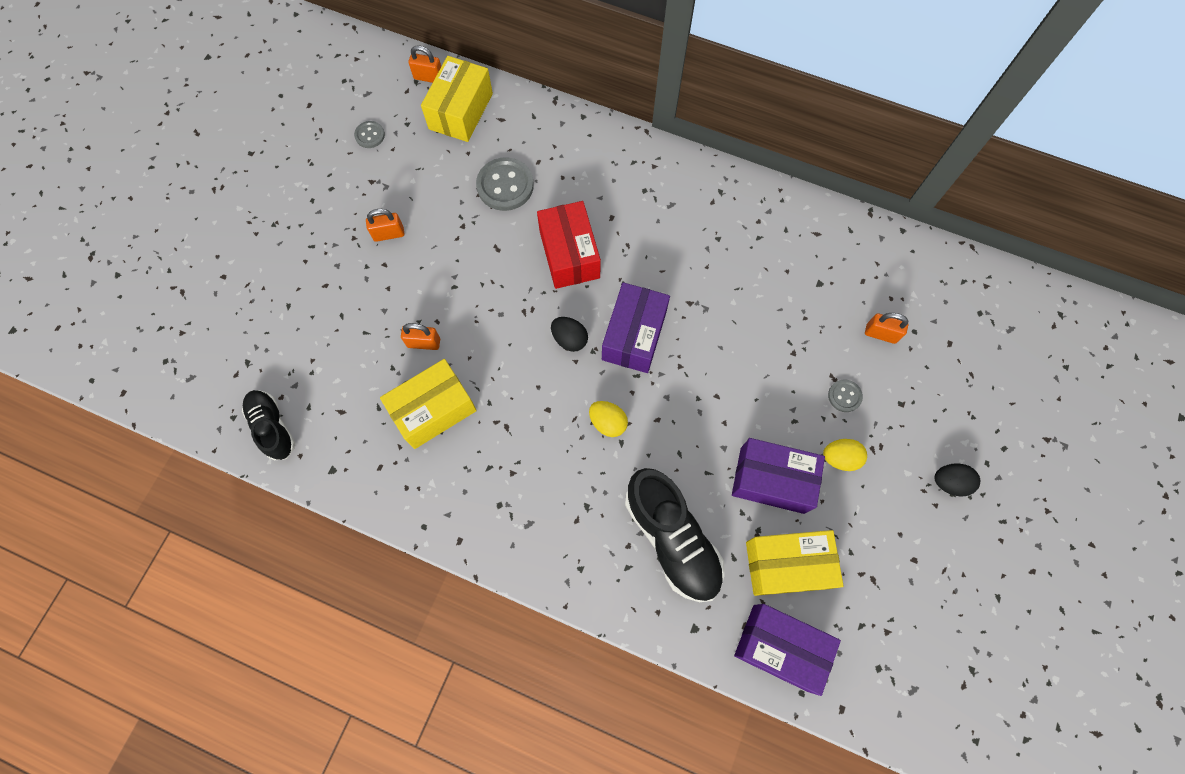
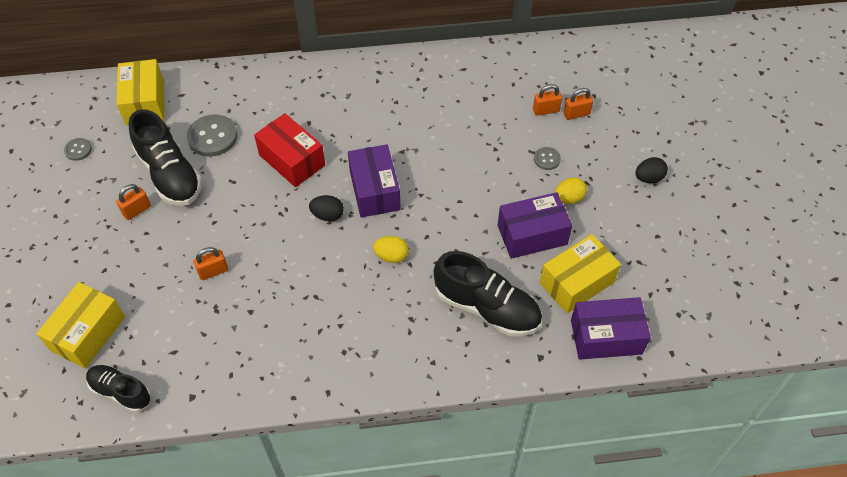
camera: 30 degrees left, 15 degrees down
(428, 77) = (104, 91): orange padlock -> orange padlock (576, 114)
(433, 410) = (250, 313): yellow box -> yellow box (88, 333)
(441, 209) = (170, 174): none -> black shoe

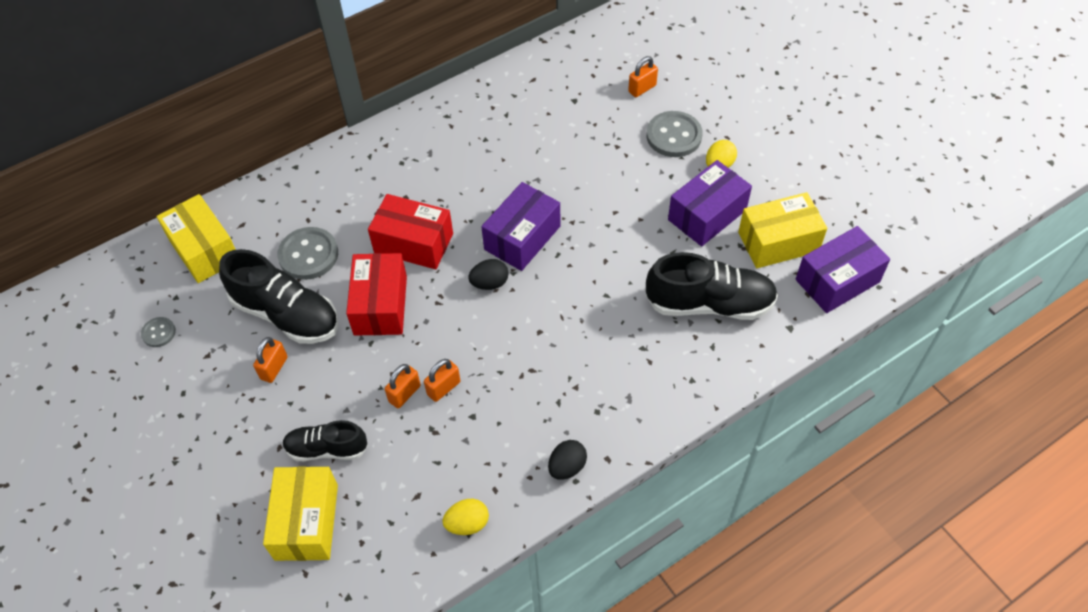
camera: 25 degrees left, 0 degrees up
(121, 392) = (386, 564): black shoe -> black shoe (327, 449)
(238, 197) = (380, 305): none -> red box
(374, 190) = (522, 238): purple box -> purple box turned 75 degrees clockwise
(391, 256) = (582, 295): yellow egg -> yellow egg (467, 523)
(547, 159) = (674, 136): grey button -> grey button, size x1.88
(576, 114) = (674, 80): orange padlock -> orange padlock (443, 388)
(577, 282) = (778, 242): yellow box -> yellow box turned 45 degrees clockwise
(648, 178) = (780, 115): black egg -> black egg (567, 467)

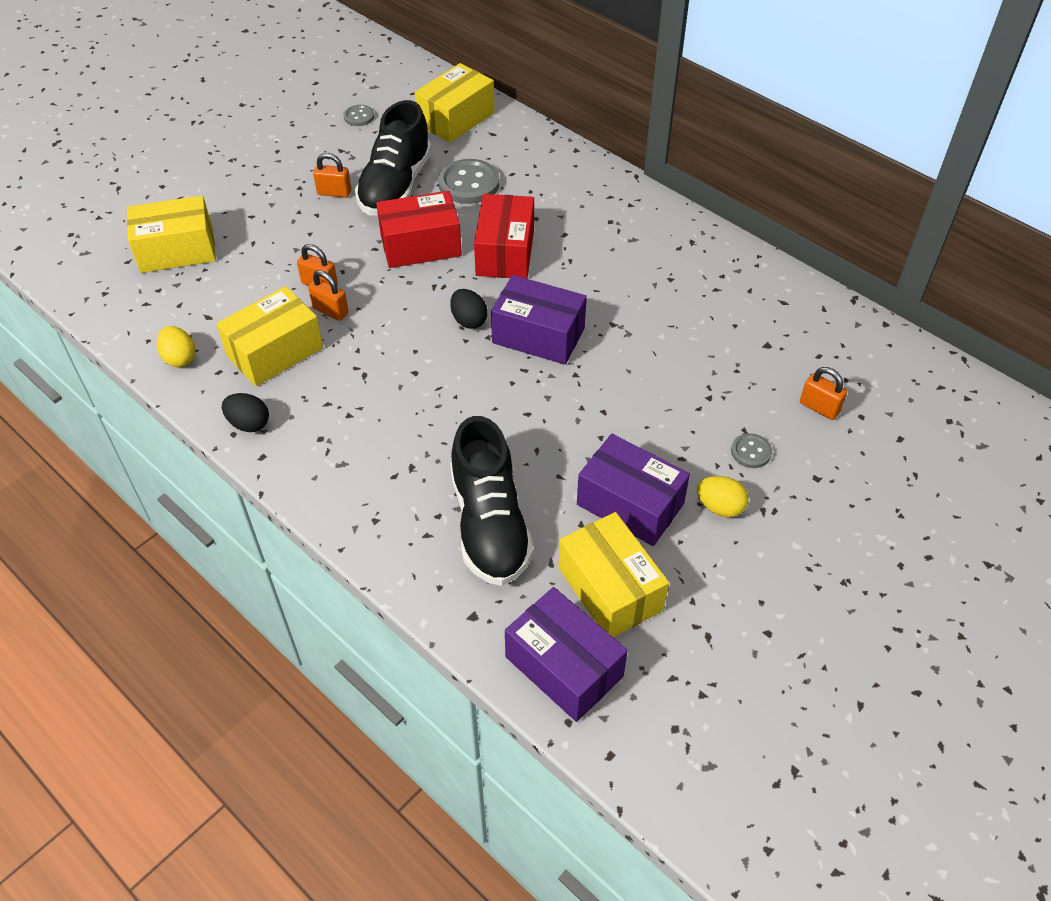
camera: 75 degrees right, 5 degrees down
(327, 449) = (252, 246): black shoe -> none
(483, 439) = (275, 352): none -> yellow box
(674, 136) = (751, 452): grey button -> grey button, size x0.53

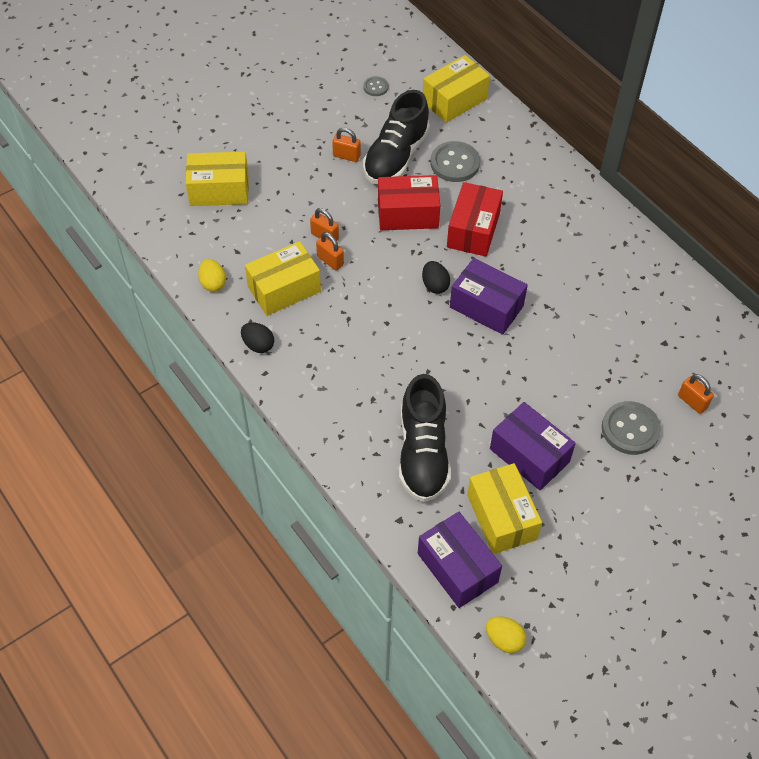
camera: 10 degrees right, 5 degrees up
(720, 507) = (596, 469): yellow egg -> yellow egg (504, 640)
(751, 452) = (630, 429): grey button -> grey button, size x1.88

